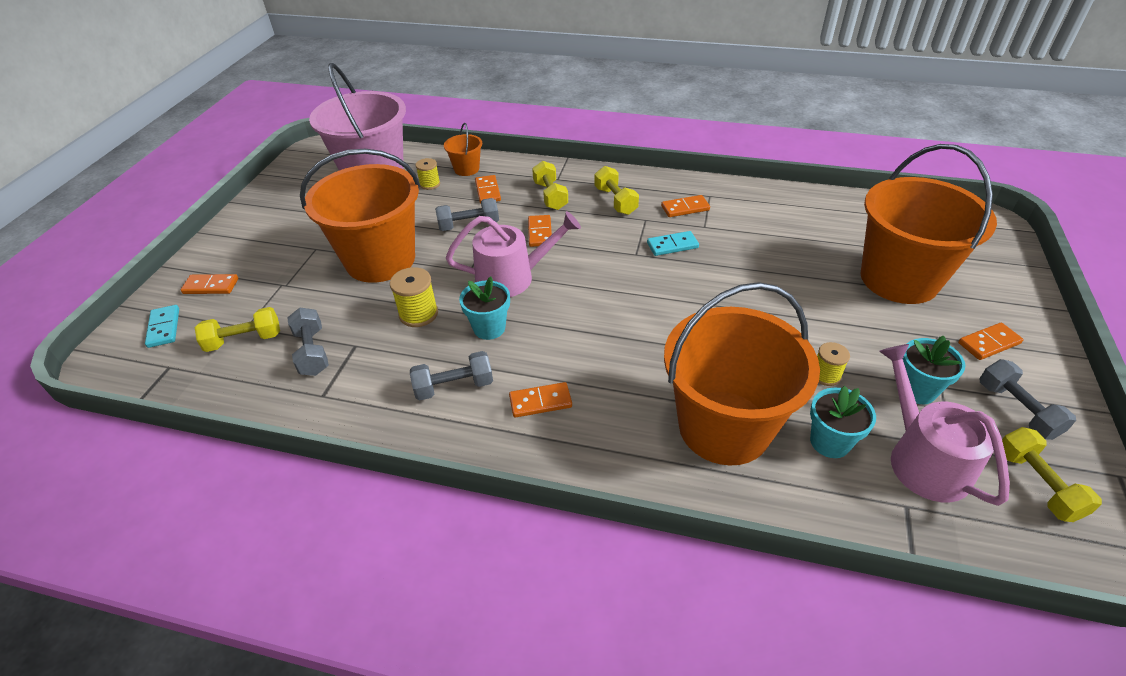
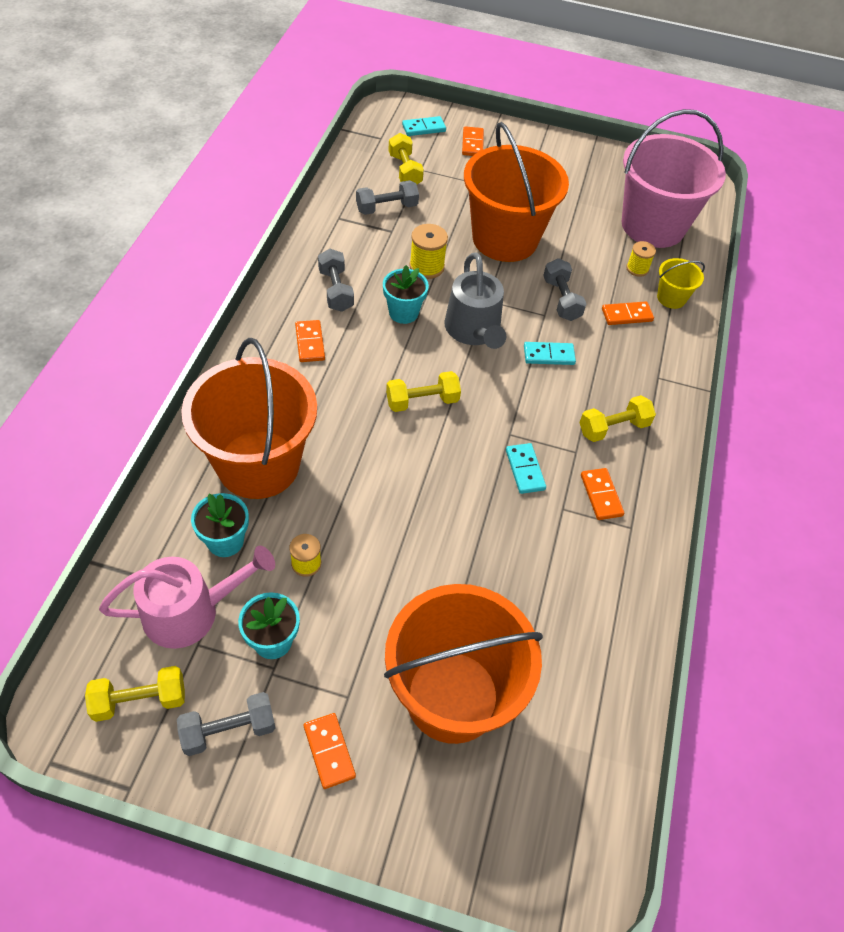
camera: 85 degrees right, 10 degrees up
(466, 169) = (671, 298): orange bucket -> yellow bucket
(512, 278) = (474, 330): pink watering can -> grey watering can
(540, 233) = (549, 355): orange domino -> turquoise domino
(550, 196) = (620, 368): yellow dumbbell -> yellow dumbbell (422, 401)

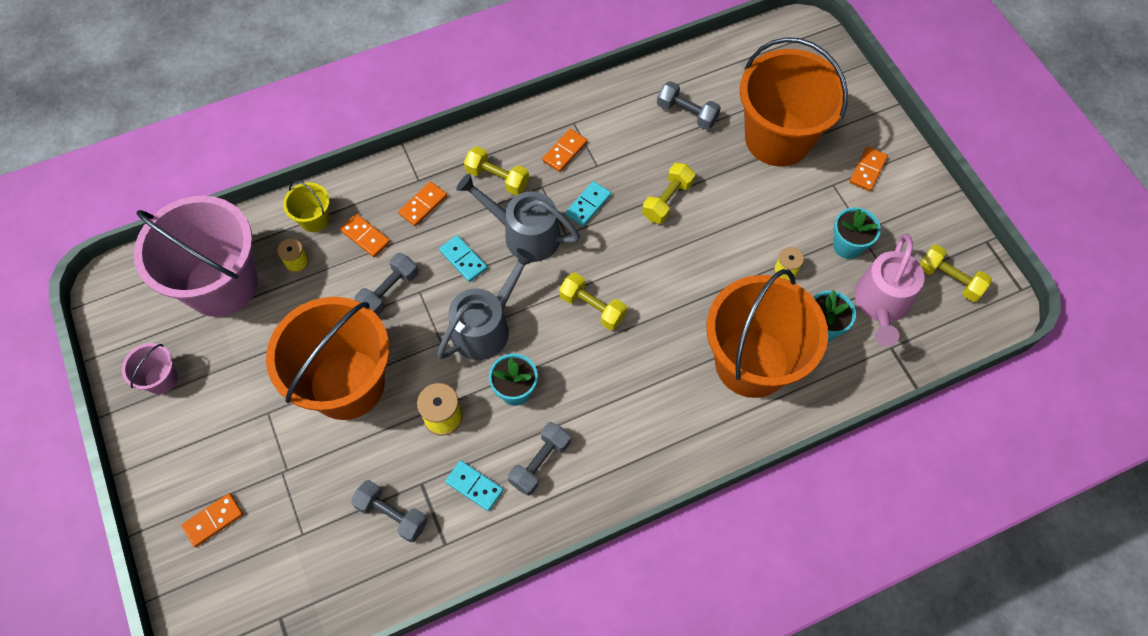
camera: 125 degrees left, 10 degrees up
(190, 611) = (881, 304): pink watering can -> pink watering can turned 105 degrees counterclockwise
(229, 730) = (912, 223): grey dumbbell -> grey dumbbell (687, 113)
(310, 343) = (615, 430): orange domino -> orange domino (423, 205)
(405, 170) = (318, 547): yellow dumbbell -> yellow dumbbell (667, 200)
(423, 128) = (225, 589): turquoise domino -> turquoise domino (474, 486)
(536, 407) = (525, 234): none -> grey watering can
(599, 168) = (161, 379): none -> pink bucket

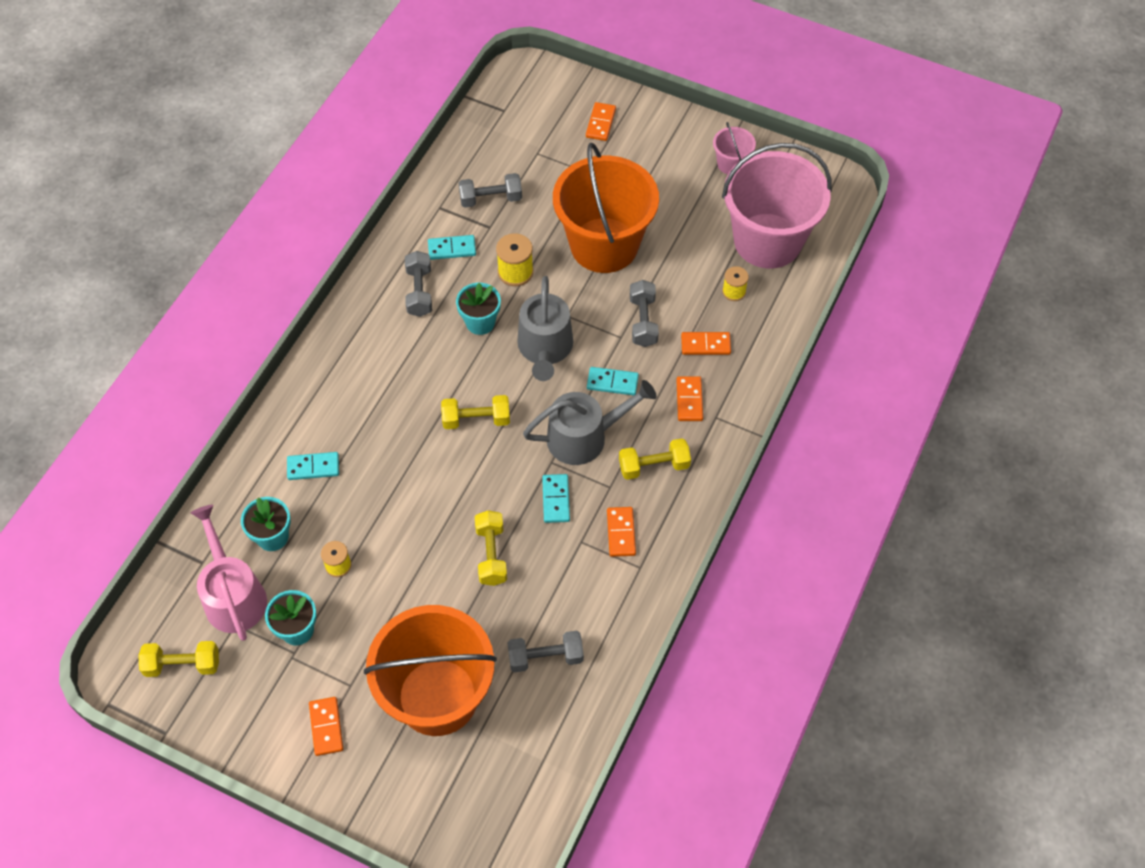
camera: 140 degrees right, 5 degrees down
(314, 219) = (759, 329): yellow bucket -> none
(752, 362) = (313, 467): orange bucket -> turquoise domino

